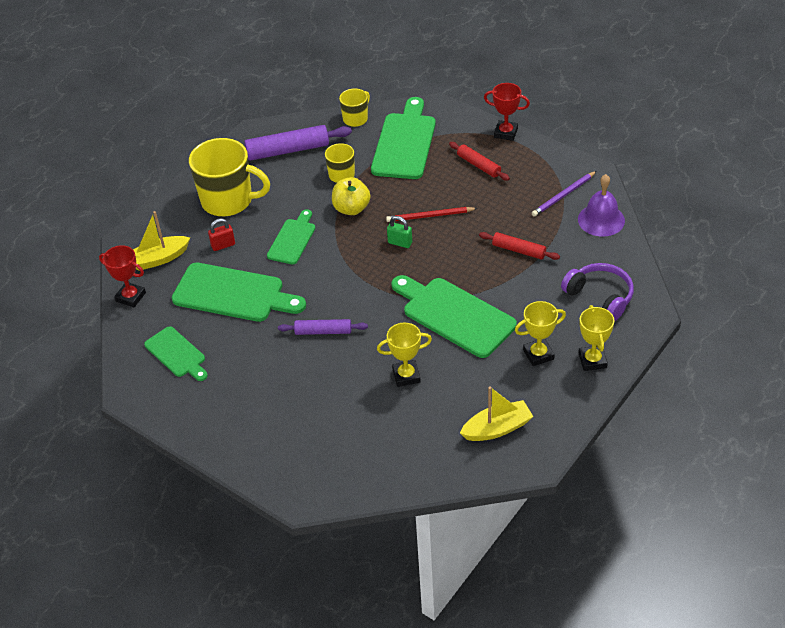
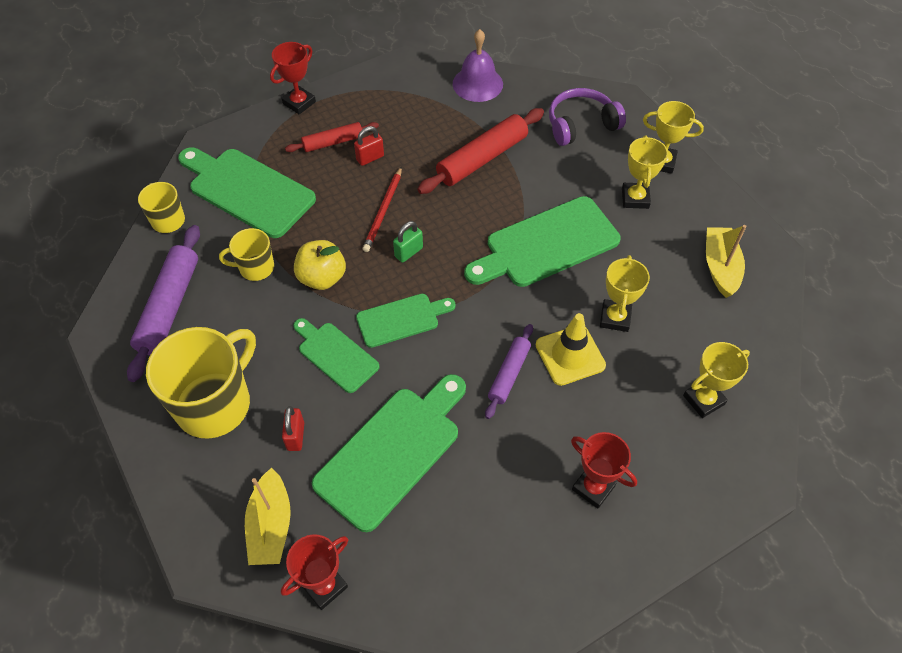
camera: 70 degrees left, 10 degrees up
(177, 354) = (465, 554): green cutting board -> green cutting board (401, 319)
(254, 404) = (593, 487): none -> red trophy
(357, 359) = (570, 355): none -> yellow traffic cone
(358, 448) = (703, 400): none -> yellow trophy
(476, 190) = (370, 158): none -> red padlock
(518, 250) = (482, 159): red rolling pin -> red rolling pin, size x1.68
(563, 195) = (425, 96): purple pencil -> none

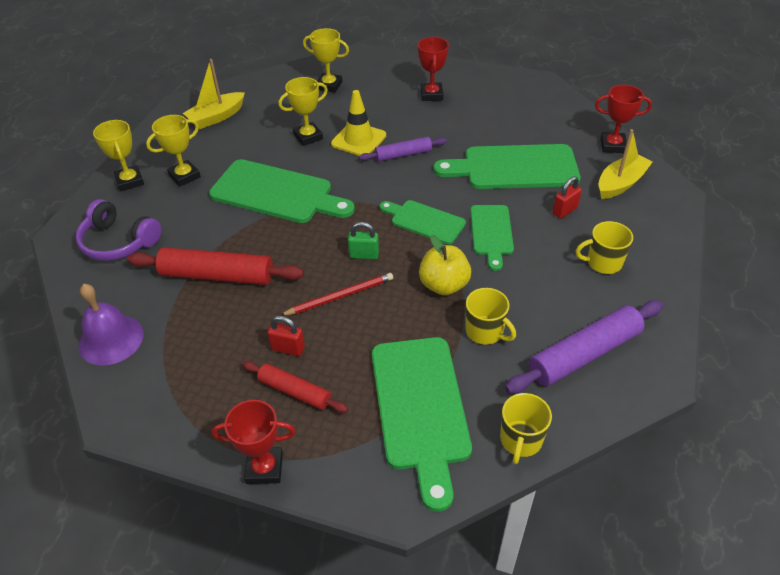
camera: 130 degrees left, 10 degrees down
(215, 404) = (603, 262): yellow mug -> yellow mug, size x0.52

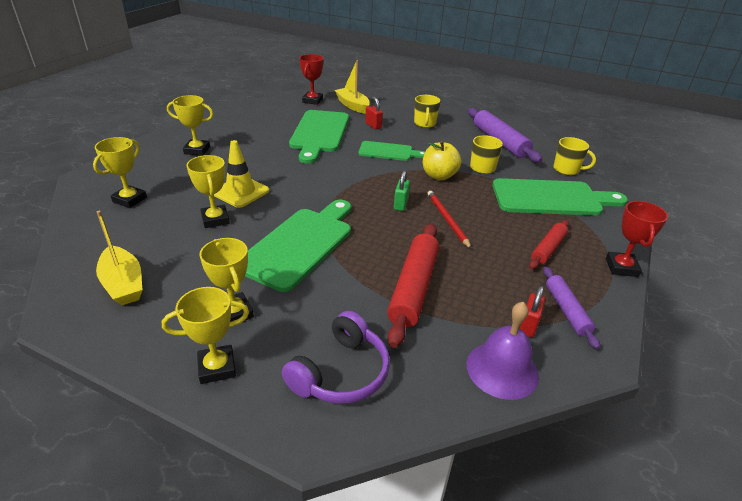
camera: 85 degrees left, 10 degrees down
(288, 348) = (504, 249): red padlock -> red padlock (528, 326)
(403, 154) = (277, 173): purple rolling pin -> purple rolling pin (566, 311)
(424, 221) = (368, 174): green cutting board -> none
(431, 95) = (197, 150): red trophy -> yellow trophy

